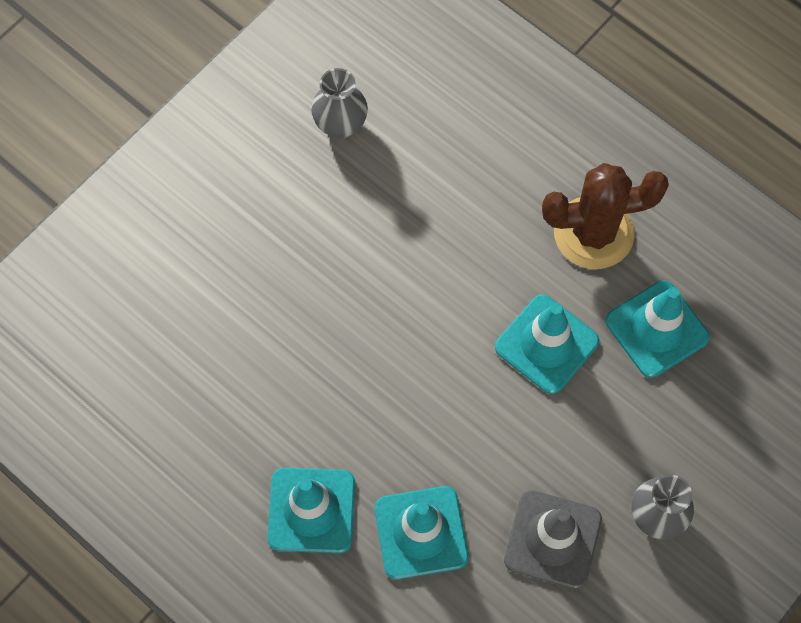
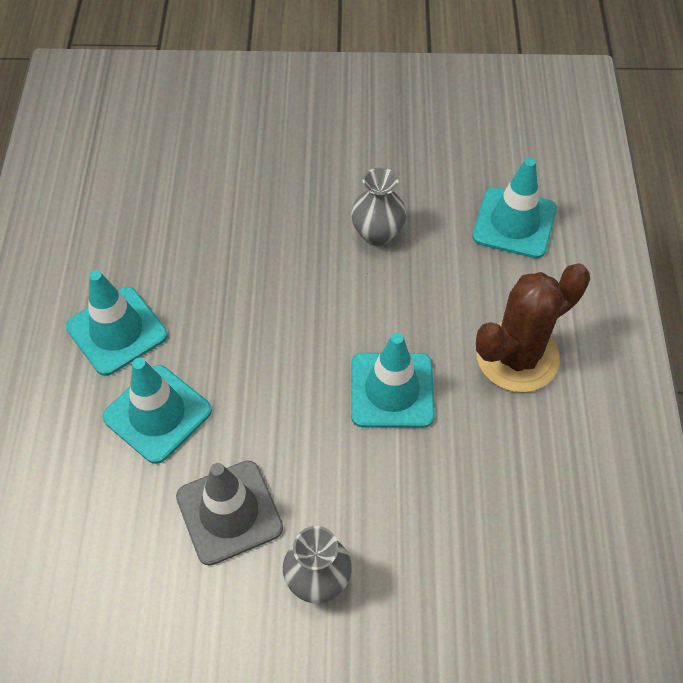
camera: 50 degrees right, 10 degrees down
(340, 125) = (431, 146): grey vase -> grey vase (377, 234)
(593, 233) = (517, 357): brown cactus -> brown cactus turned 75 degrees counterclockwise
(656, 329) = (483, 460): turquoise traffic cone -> turquoise traffic cone (514, 223)

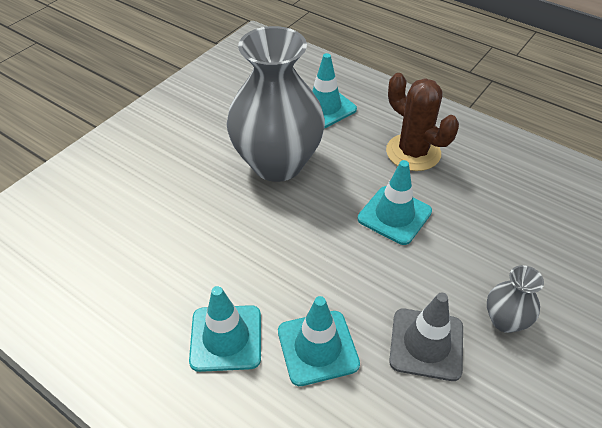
camera: 55 degrees left, 10 degrees down
(377, 234) = (277, 163): grey vase -> grey vase, size x2.33
(517, 357) = (413, 152): brown cactus -> brown cactus turned 45 degrees counterclockwise

